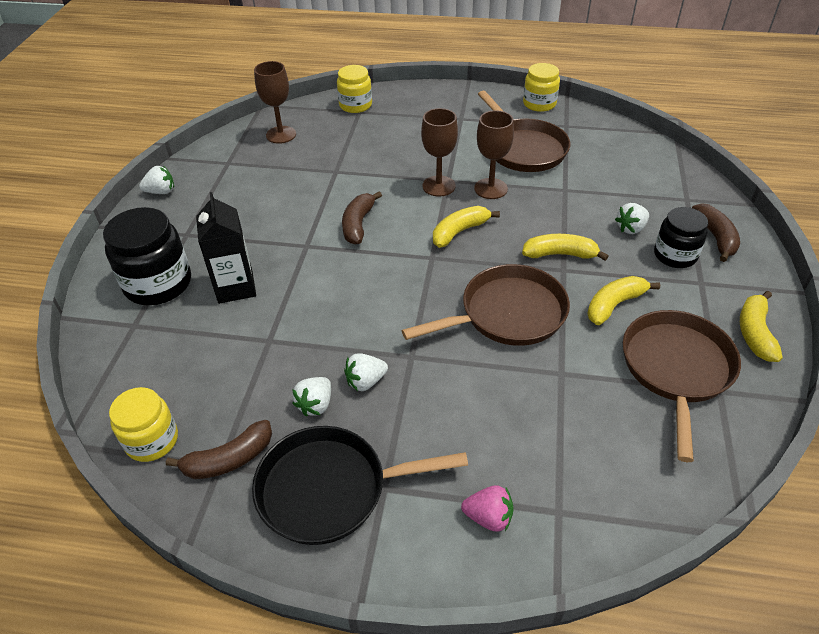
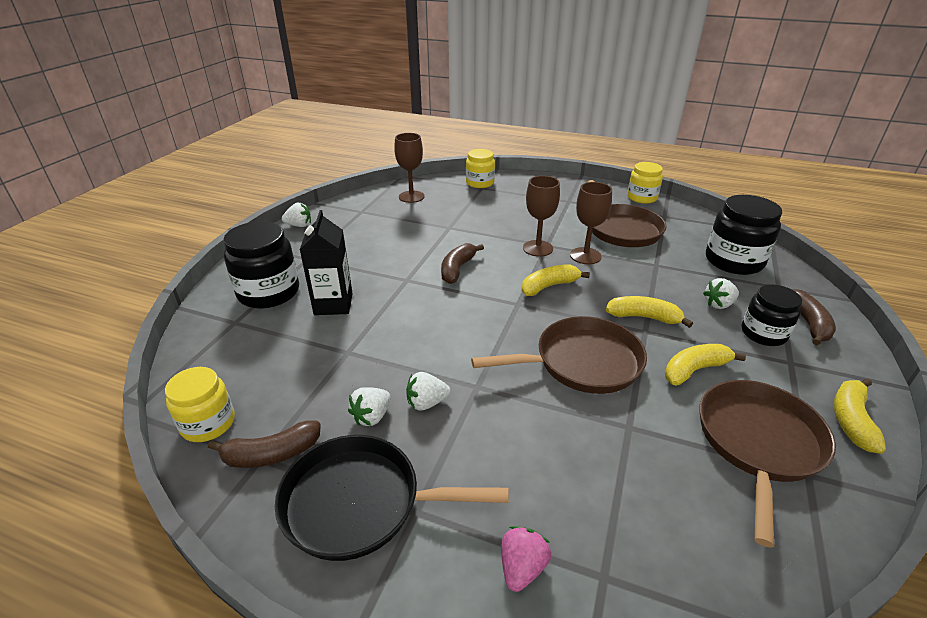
camera: 10 degrees right, 10 degrees down
(488, 517) = (522, 567): pink strawberry -> pink strawberry turned 90 degrees counterclockwise
(641, 174) = (733, 261): none -> black jar

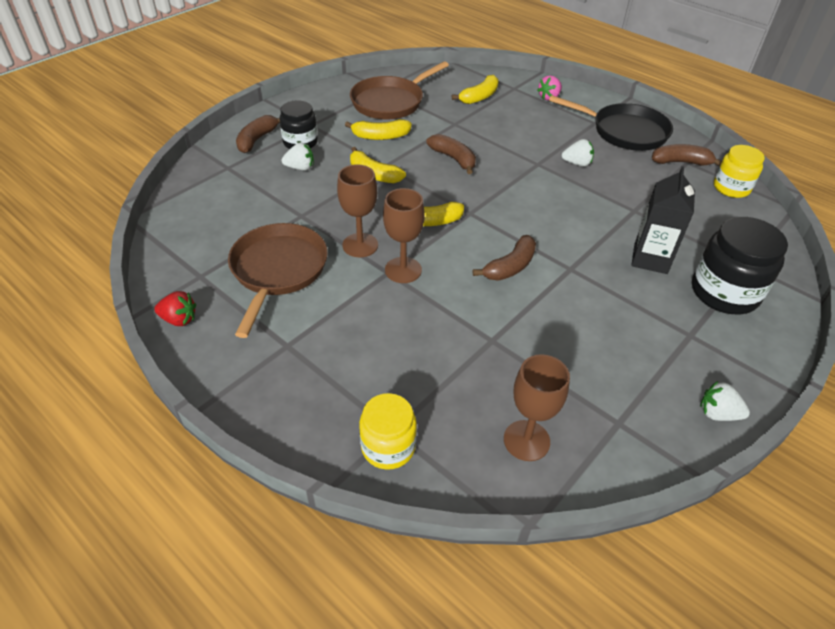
camera: 160 degrees left, 10 degrees up
(372, 416) = (616, 165): white strawberry -> none
(582, 362) = (453, 159): brown pan -> brown banana
(642, 197) = (179, 319): yellow jar -> red strawberry
(733, 261) = (223, 198): black jar -> none
(851, 420) = (325, 97): yellow banana -> yellow banana (479, 97)

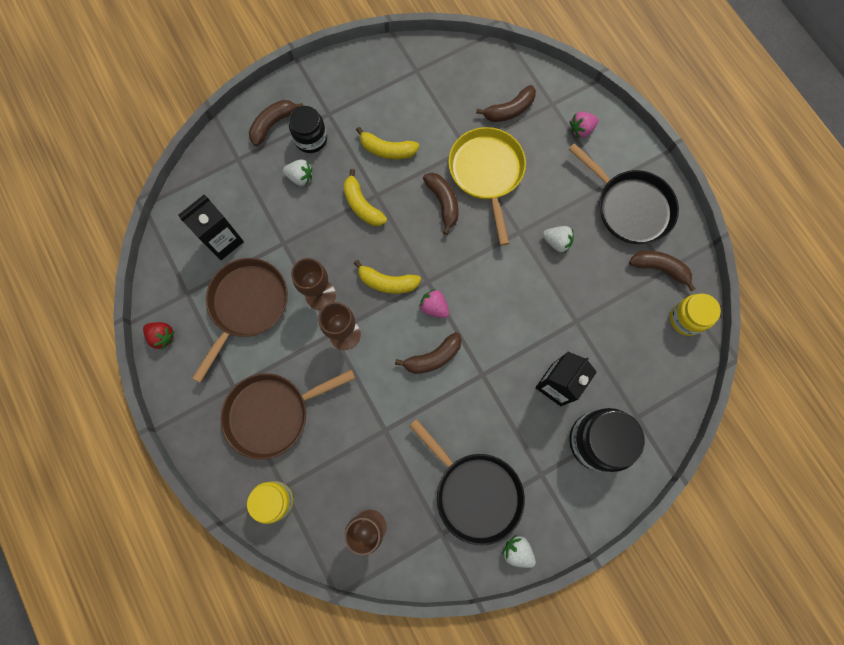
camera: 20 degrees right, 30 degrees up
(231, 226) = (223, 241): none -> black carton
(390, 102) = (416, 96): brown pan -> brown pan (272, 413)
(479, 97) = (509, 110): yellow banana -> brown banana
(483, 134) = (487, 173): none -> yellow pan
(488, 229) = (434, 307): none -> pink strawberry
(630, 370) = (474, 492): none -> black pan

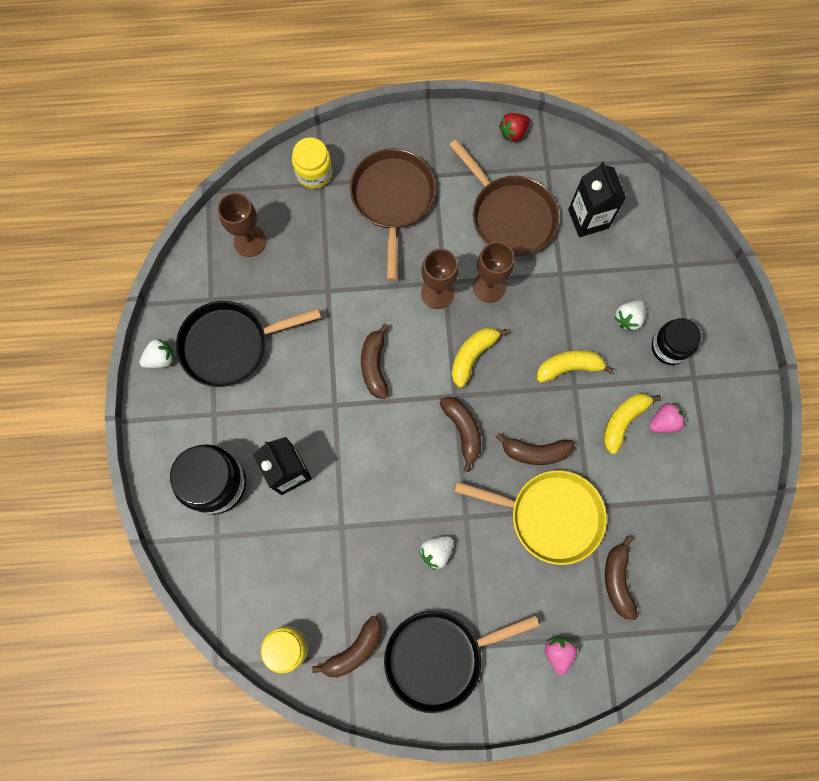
camera: 115 degrees right, 0 degrees up
(273, 124) = (703, 315): brown banana -> brown banana (463, 430)
(434, 307) = (425, 390): pink strawberry -> pink strawberry (664, 422)

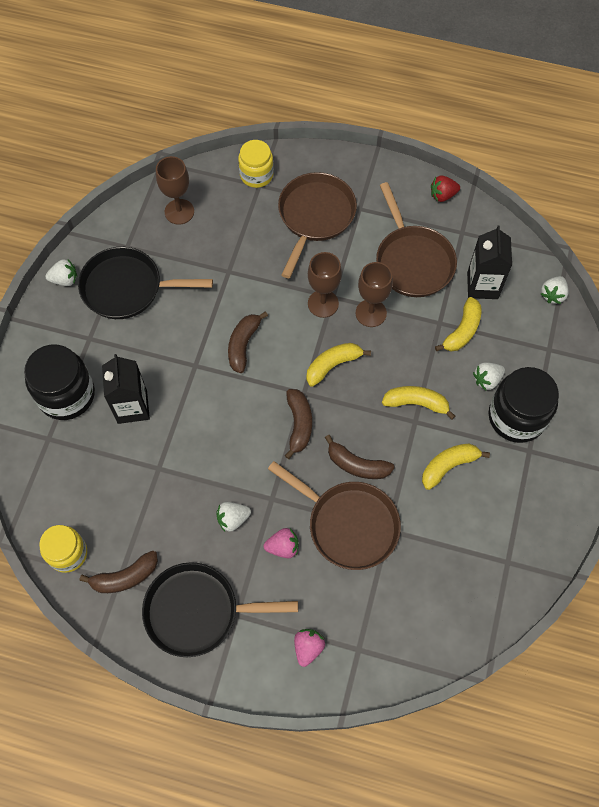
camera: 20 degrees right, 10 degrees down
(550, 516) = (348, 524): yellow pan -> brown pan
(585, 274) = (462, 330): none -> yellow banana
(618, 580) = (389, 604): brown banana -> none
(659, 205) = (552, 295): none -> white strawberry
(664, 422) = (486, 479): pink strawberry -> pink strawberry (283, 547)
(670, 347) = (516, 417): black jar -> black jar, size x1.55

